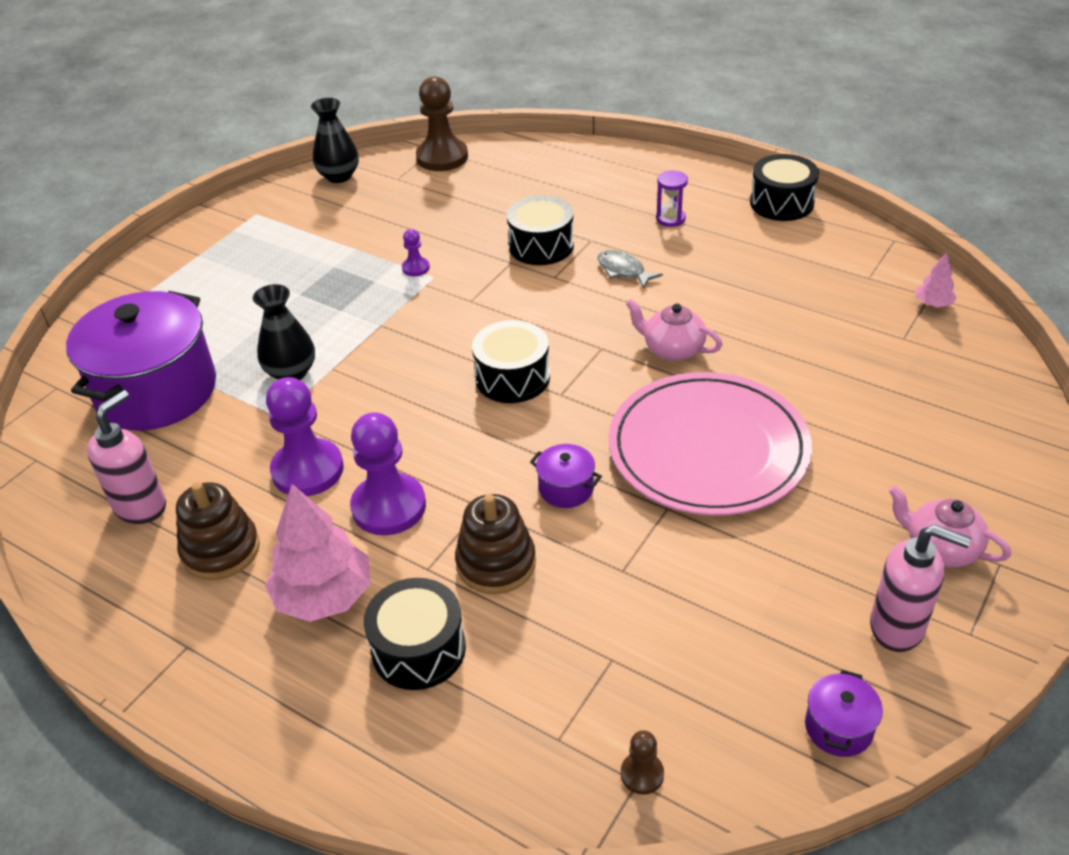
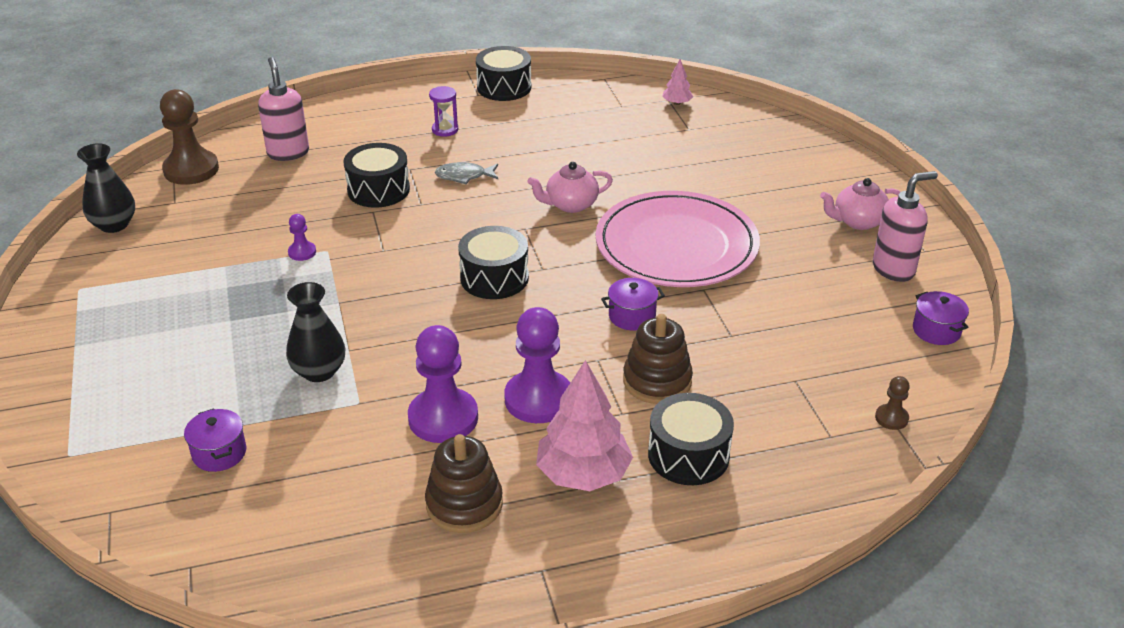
camera: 50 degrees left, 5 degrees down
(141, 507) = (350, 526): pink soap dispenser -> pink soap dispenser (288, 153)
(156, 391) = (219, 453): purple pot -> purple pot, size x0.41

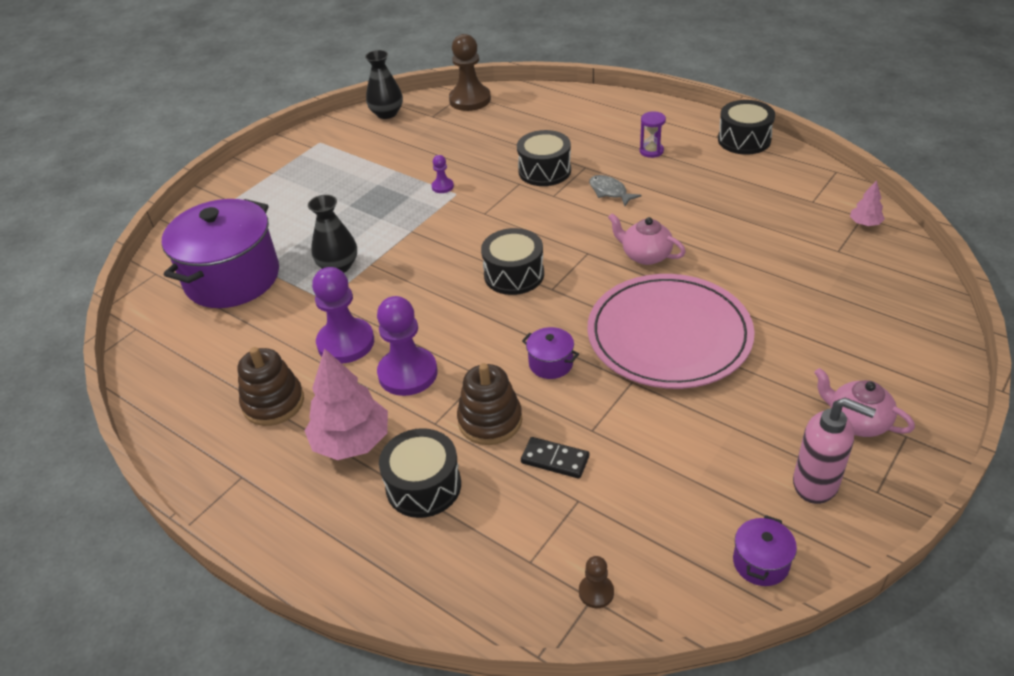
camera: 55 degrees right, 5 degrees up
(219, 453) = (232, 278): purple pot -> purple pot, size x2.46
(288, 153) = (534, 116): pink soap dispenser -> none
(740, 369) = (555, 459): none -> black domino

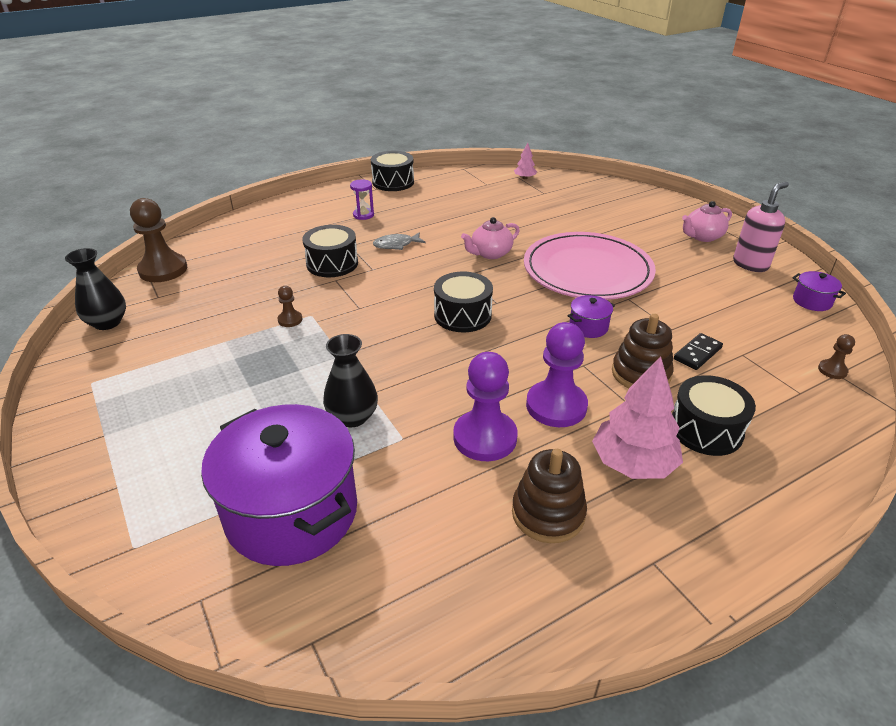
camera: 70 degrees left, 5 degrees down
(442, 186) = (290, 320): purple pawn -> brown pawn

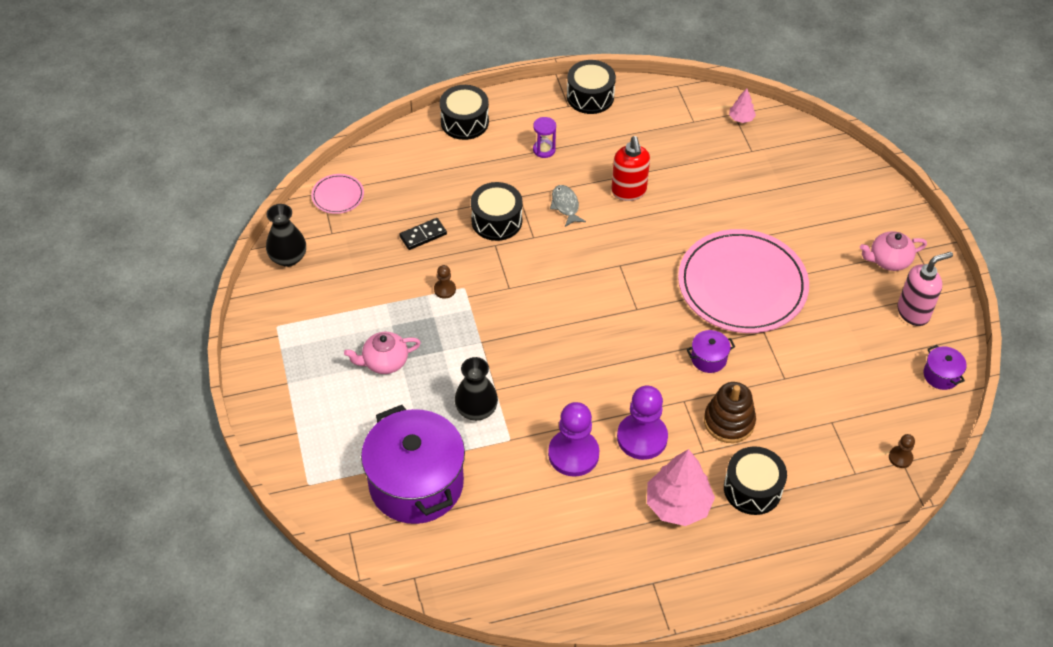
camera: 15 degrees right, 15 degrees up
(163, 270) = (338, 195): brown pawn -> pink plate
(396, 245) = (565, 206): grey fish -> grey fish turned 75 degrees clockwise
(451, 229) = (628, 192): none -> red soap dispenser
(462, 315) = (599, 318): black drum -> black drum (464, 122)
(490, 254) = (655, 239): pink teapot -> pink teapot (384, 362)
(548, 513) = (596, 529): brown stacking toy -> none
(697, 353) = (791, 411): black domino -> black domino (423, 235)

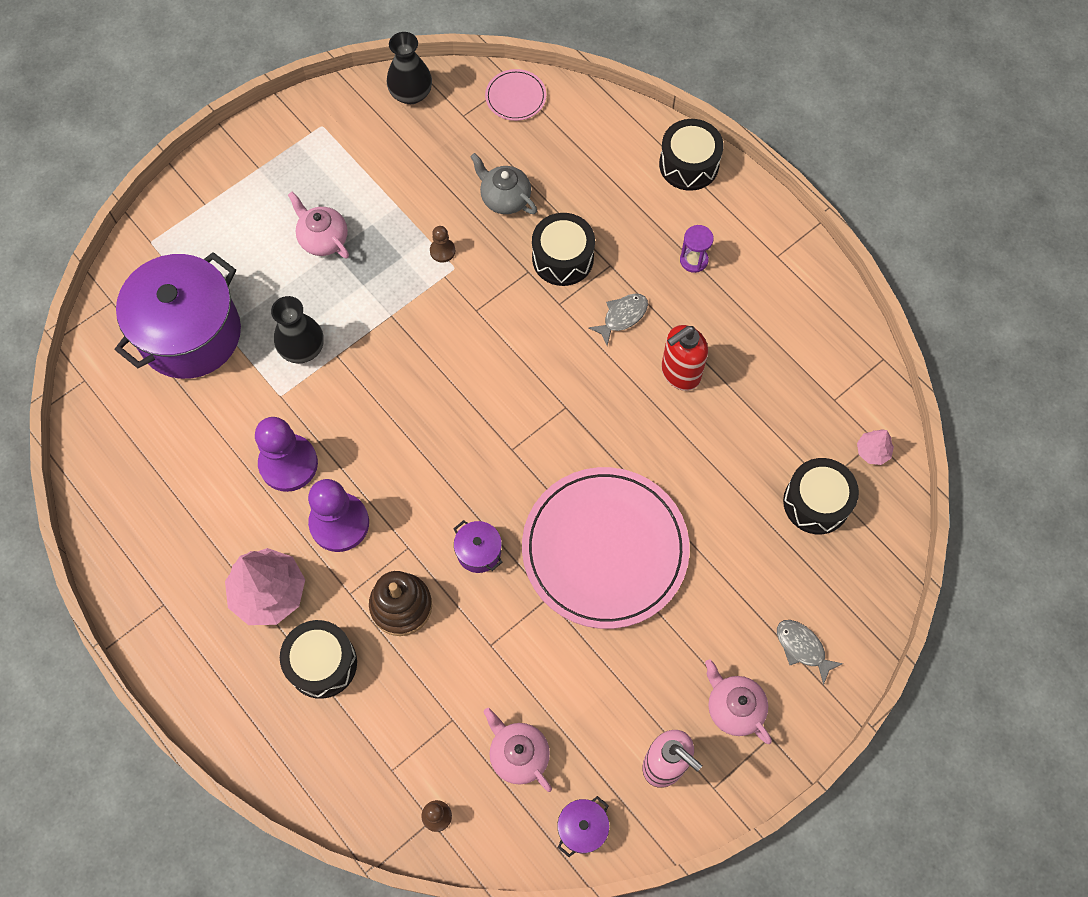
camera: 65 degrees right, 15 degrees up
(423, 235) = (504, 198): black domino -> grey teapot
(590, 96) = (806, 273): black drum -> black drum (816, 502)
(862, 209) = (802, 648): none -> grey fish
(873, 392) = (518, 754): none -> pink teapot

